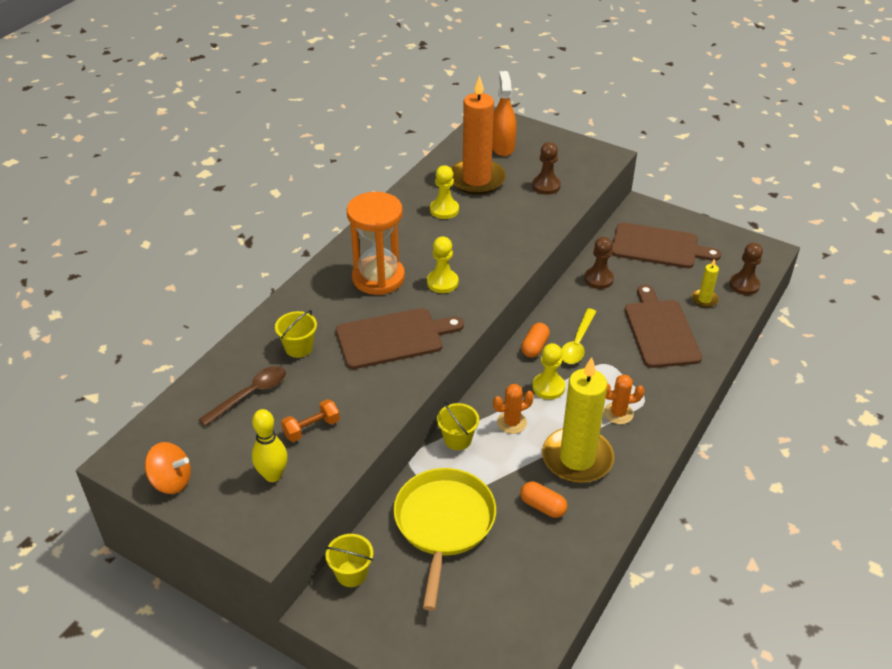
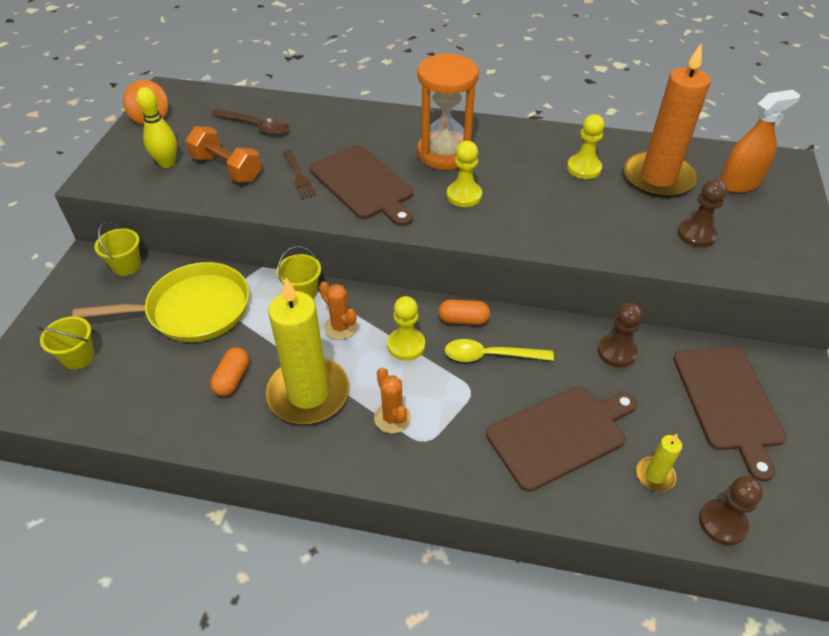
camera: 70 degrees right, 5 degrees up
(299, 348) = (323, 134): yellow bucket -> yellow bucket (78, 357)
(311, 428) = (226, 168): orange dumbbell -> orange dumbbell, size x1.51
(356, 378) = (299, 176): none -> brown fork

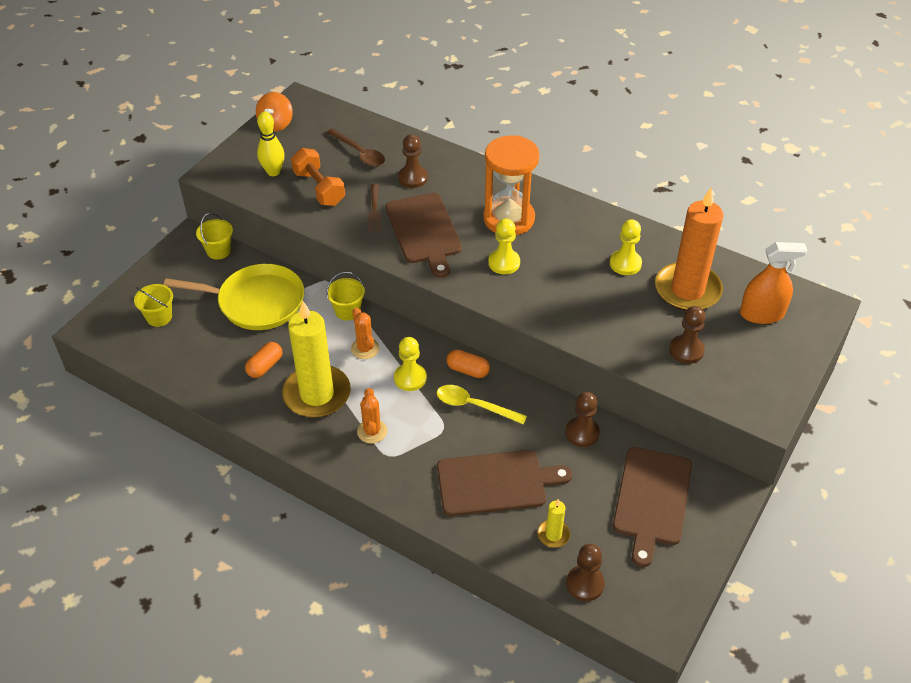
camera: 20 degrees right, 0 degrees up
(324, 137) = (413, 178): none -> brown pawn

